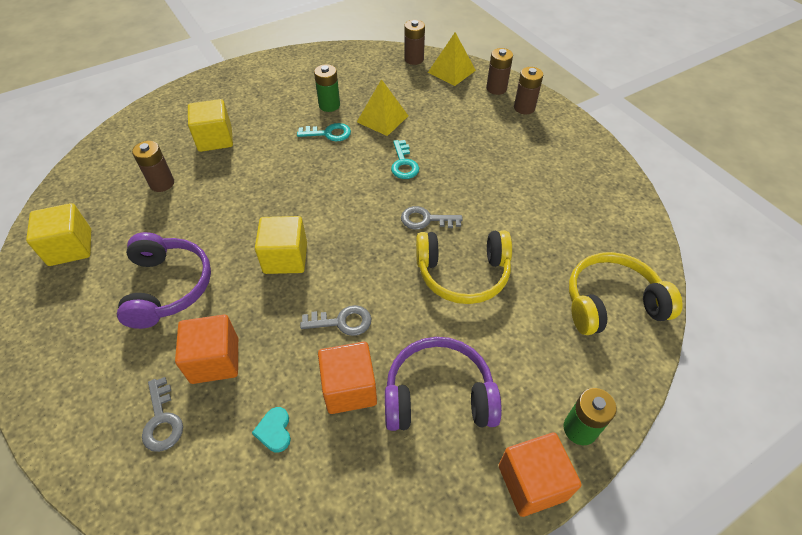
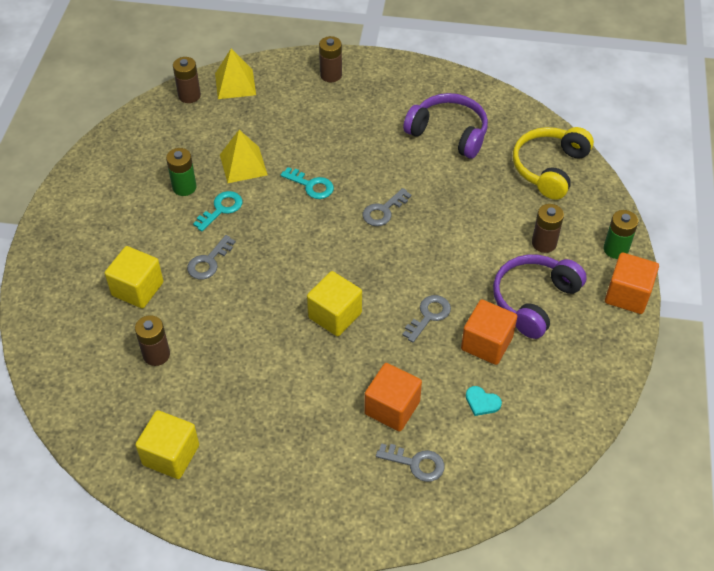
camera: 50 degrees left, 0 degrees up
(168, 287) = (290, 404): purple headphones -> purple headphones (449, 133)
(273, 157) = (209, 262): none -> grey key
(463, 274) = (453, 224): yellow headphones -> none
(496, 88) = (290, 74): brown battery -> brown battery (544, 243)

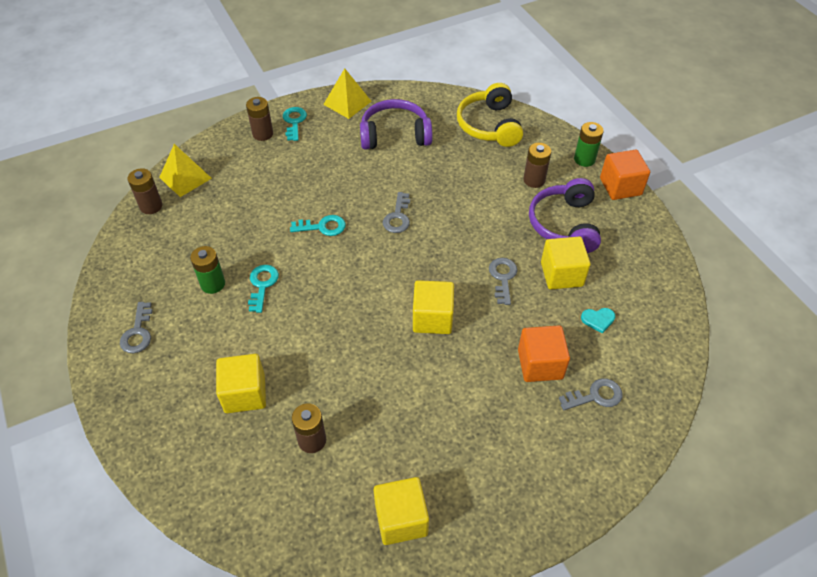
camera: 35 degrees left, 0 degrees up
(209, 262) = (289, 334): grey key -> grey key (138, 332)
(243, 164) = (250, 239): yellow pyramid -> yellow pyramid (347, 103)
(367, 77) = (294, 122): none -> turquoise key
(486, 343) = (561, 274): orange cube -> yellow cube

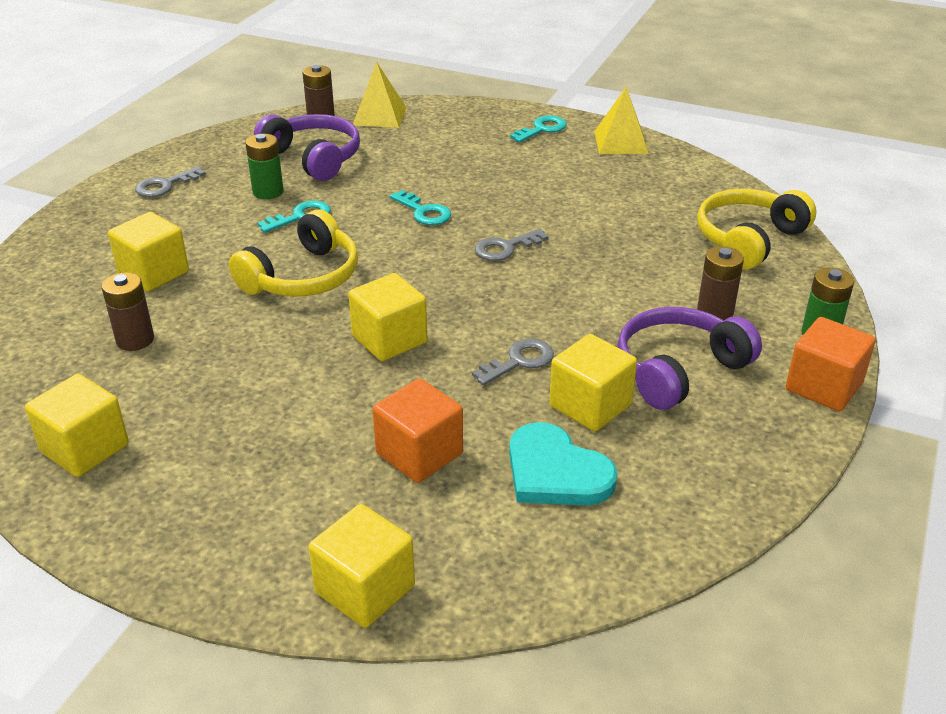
camera: 50 degrees right, 15 degrees down
(263, 134) = (497, 122): brown battery -> none
(331, 321) = (303, 277): none -> yellow headphones
(395, 135) = (624, 189): purple headphones -> purple headphones (313, 158)
(595, 396) = (423, 527): grey key -> none
(598, 320) = (555, 472): turquoise heart -> turquoise heart, size x2.09
(620, 446) = (365, 589): none -> yellow cube

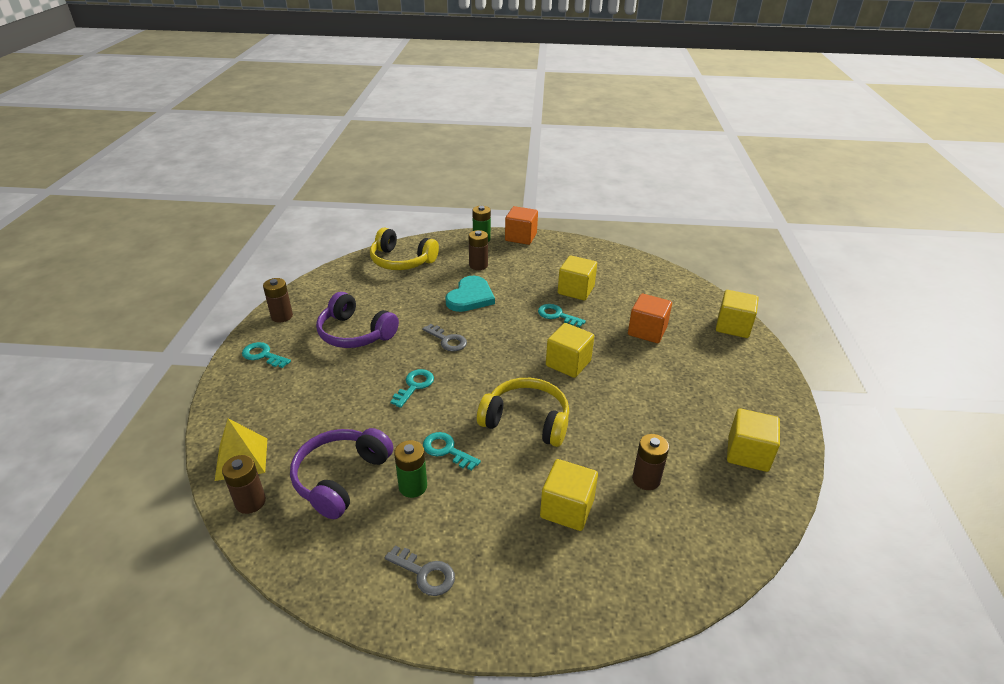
camera: 110 degrees left, 0 degrees up
(519, 361) = (557, 315): grey key -> turquoise key
(555, 472) = (626, 292): turquoise heart -> turquoise heart (470, 297)
(620, 142) = (282, 316): yellow pyramid -> brown battery
(678, 369) = (532, 271): purple headphones -> purple headphones (355, 333)

